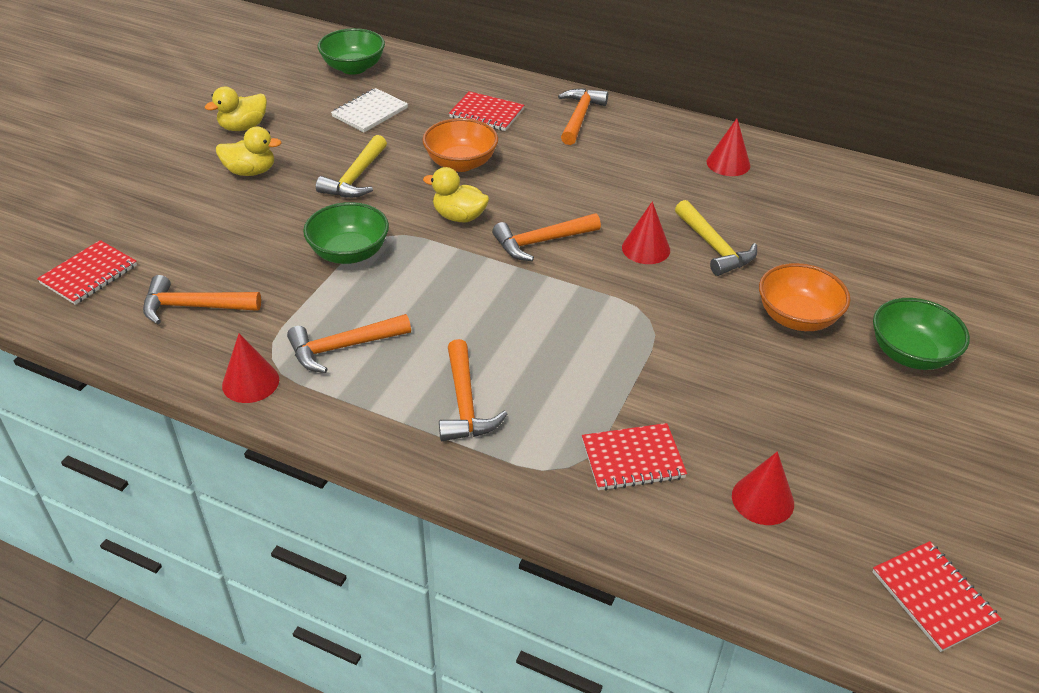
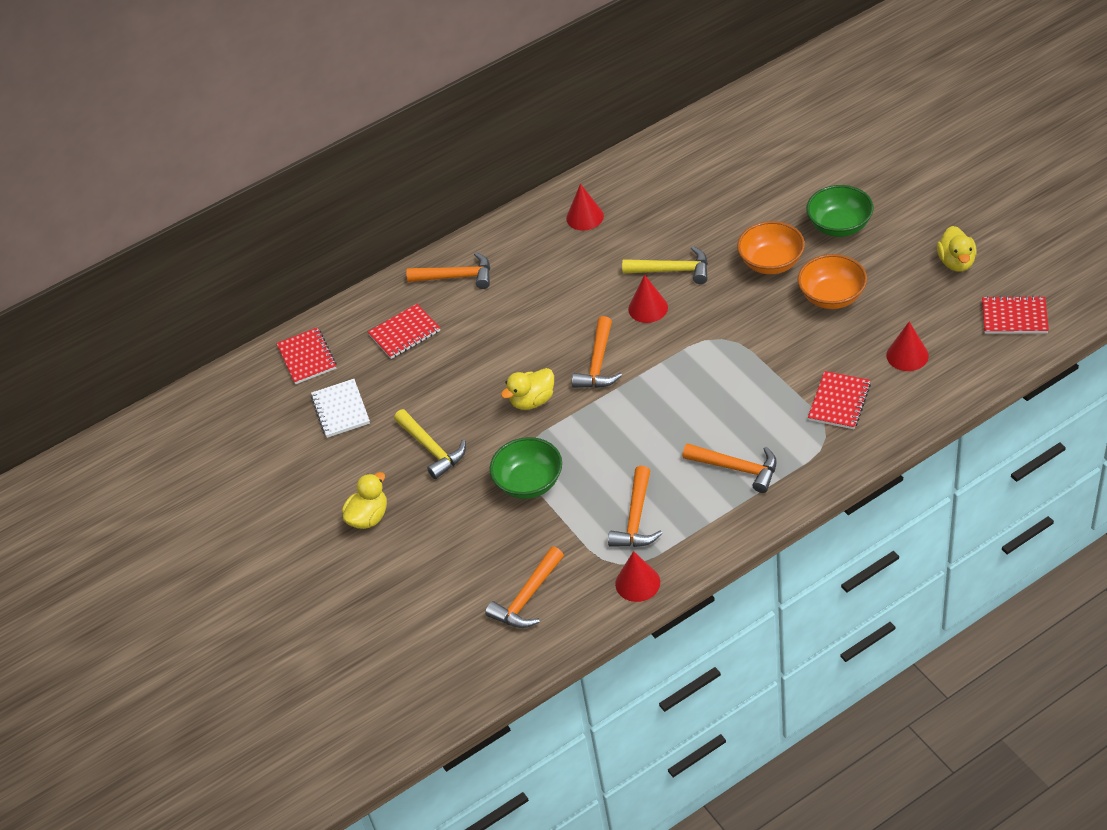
camera: 50 degrees left, 5 degrees up
(89, 274) = (437, 659): red notebook -> red notebook (307, 357)
(243, 127) = (293, 505): yellow duck -> yellow duck (956, 262)
(353, 67) = (256, 399): green bowl -> none
(461, 163) = (463, 375): orange bowl -> orange bowl (832, 297)
(579, 117) = (456, 277): orange hammer -> orange hammer turned 135 degrees clockwise

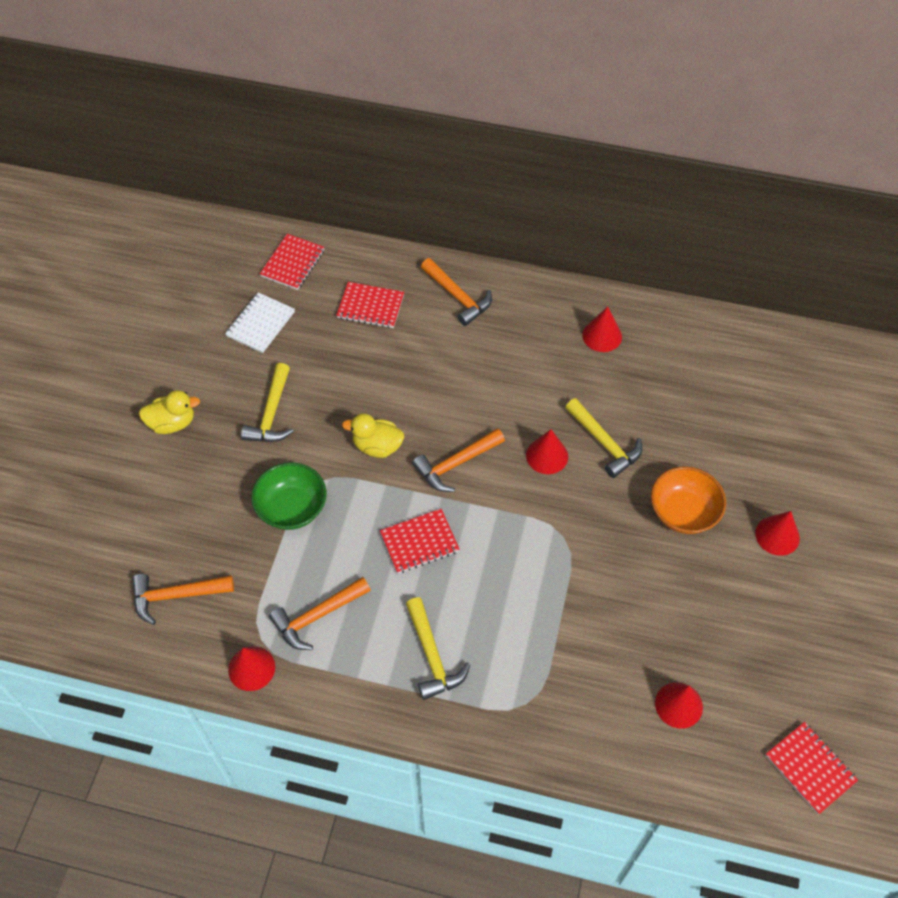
camera: 40 degrees right, 10 degrees up
(737, 468) = (432, 656): orange hammer -> yellow hammer
(832, 297) = (690, 590): orange bowl -> none
(839, 226) = (777, 535): green bowl -> red cone
(839, 402) = (575, 686): red notebook -> red notebook (419, 542)
(956, 262) = (828, 667): yellow duck -> none

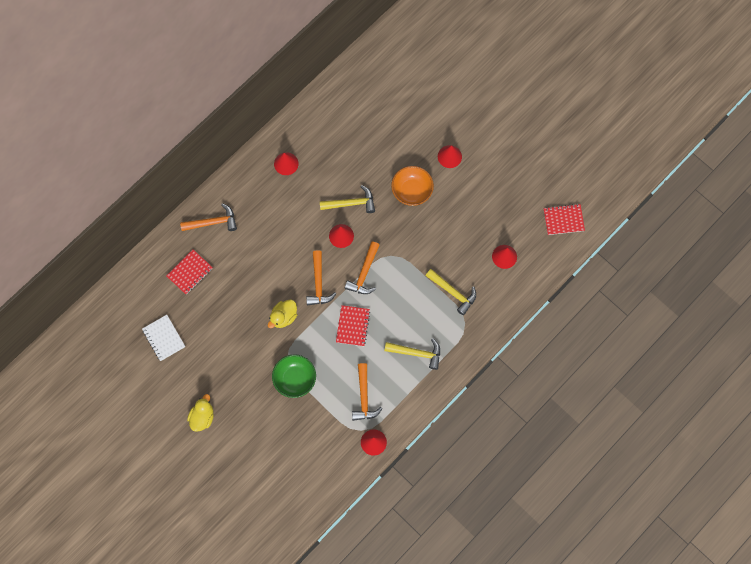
camera: 60 degrees left, 15 degrees up
(176, 596) = (311, 461): orange hammer -> orange hammer (364, 273)
(271, 413) = (229, 361): yellow hammer -> yellow hammer (453, 292)
(292, 263) = (130, 299): red notebook -> none

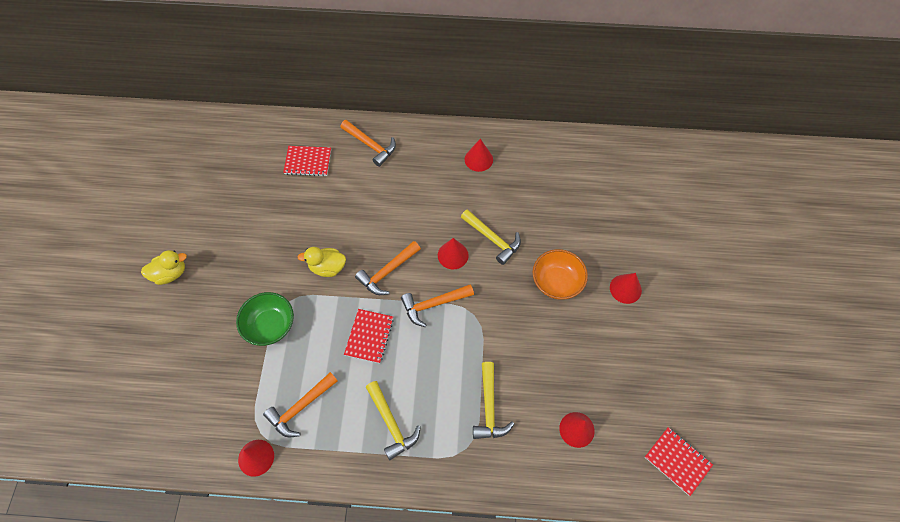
camera: 50 degrees right, 10 degrees down
(164, 338) = (227, 187): white notebook -> none
(352, 326) = (369, 336): red notebook -> red notebook turned 45 degrees counterclockwise

